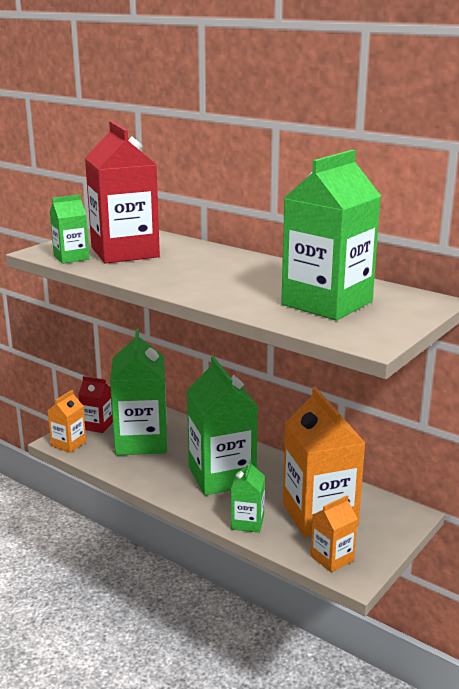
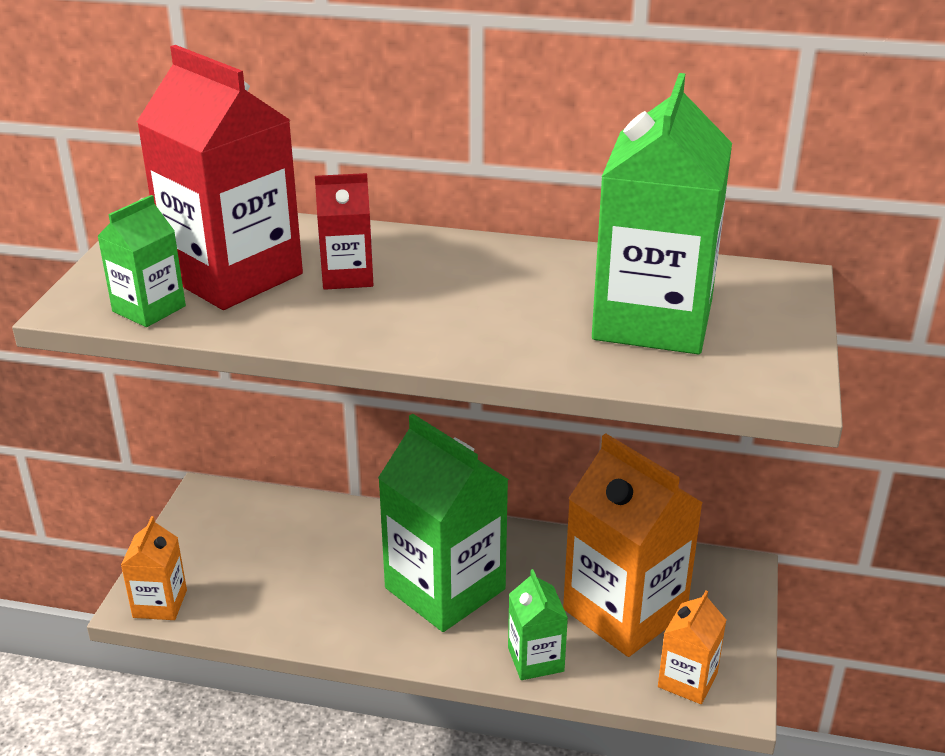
camera: 25 degrees left, 10 degrees up
(97, 425) = (184, 552): red carton -> red carton (347, 276)
(141, 441) = (278, 562): green carton -> none

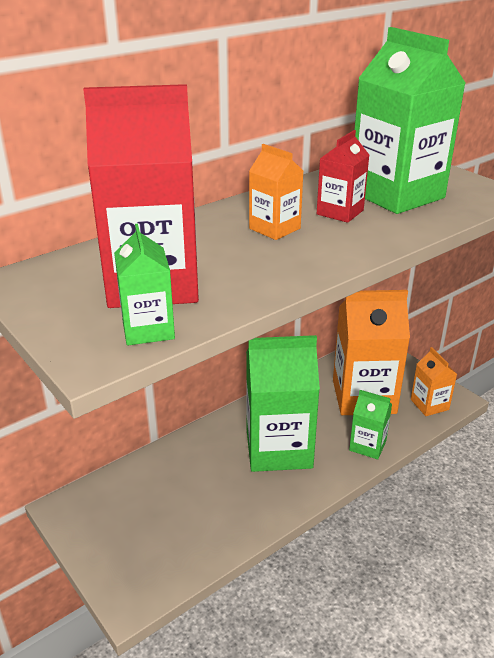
camera: 50 degrees left, 0 degrees up
(160, 603) = (143, 588): orange carton -> orange carton (274, 228)
(347, 276) = (220, 248): red carton -> red carton (340, 212)

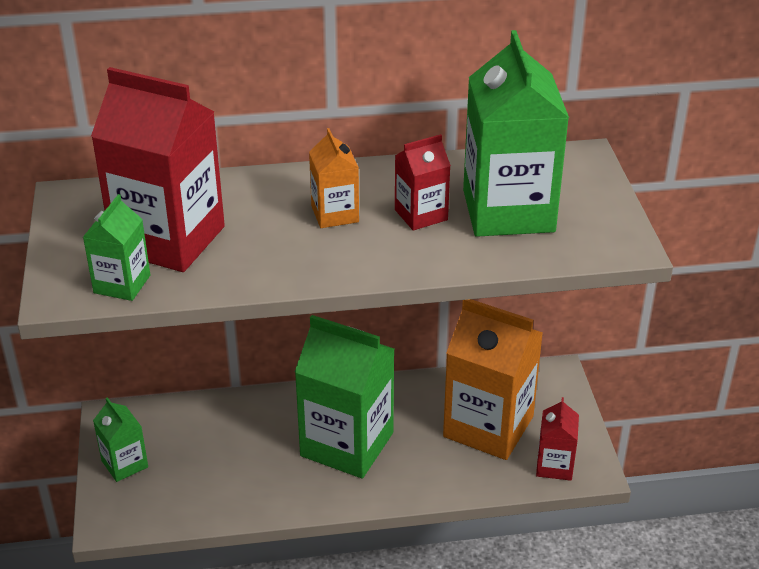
camera: 30 degrees right, 5 degrees up
(367, 445) = (441, 480): green carton -> green carton (124, 464)
(429, 404) = (554, 465): orange carton -> red carton

